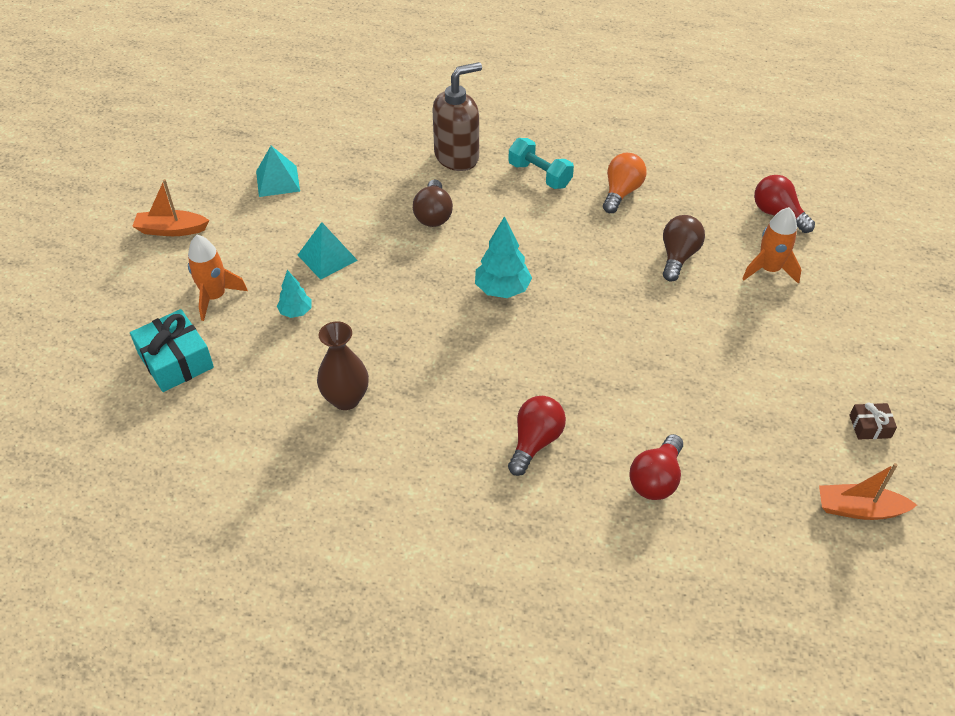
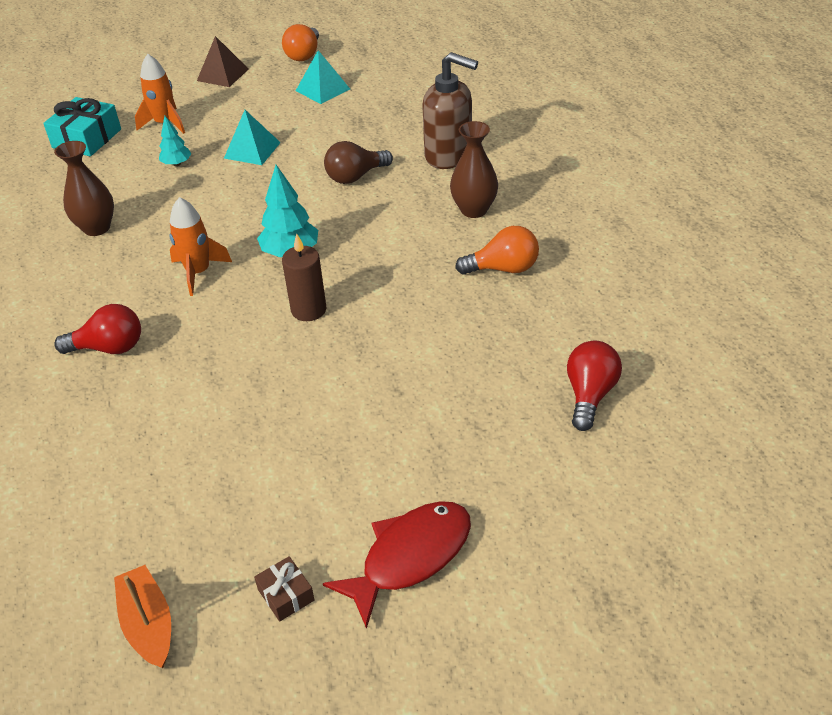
camera: 60 degrees right, 5 degrees down
(171, 230) = (222, 75): orange boat -> brown pyramid
(203, 169) = (304, 55): none -> orange light bulb
(539, 175) = (474, 210): turquoise dumbbell -> brown vase
(585, 307) = (308, 310): none -> brown candle
(656, 479) = (106, 443): red light bulb -> none
(678, 257) = (440, 344): brown light bulb -> none
(769, 270) = (483, 420): orange rocket -> orange rocket (198, 272)
(869, 354) = (410, 557): none -> red fish

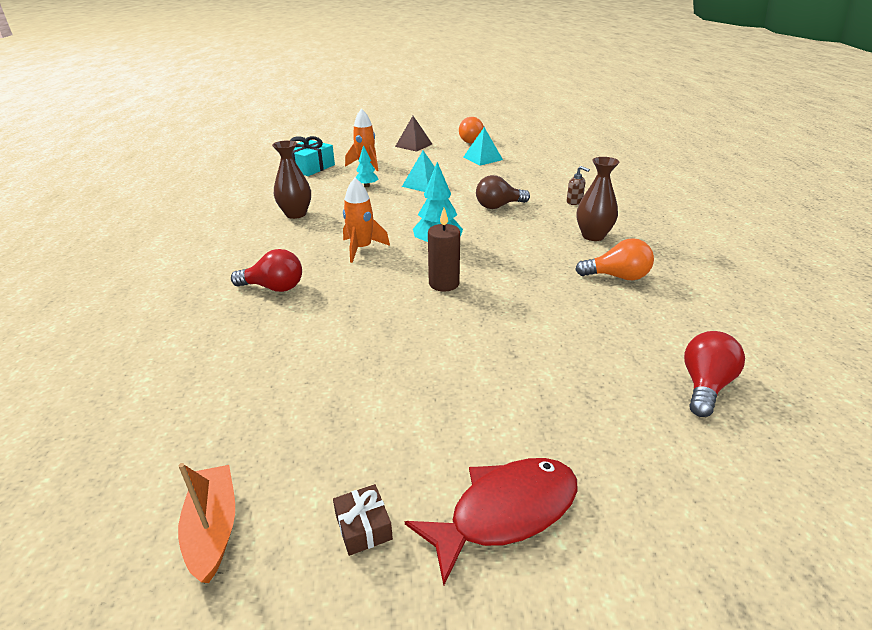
camera: 10 degrees right, 10 degrees down
(449, 156) = (574, 202): brown soap dispenser -> brown soap dispenser, size x0.42

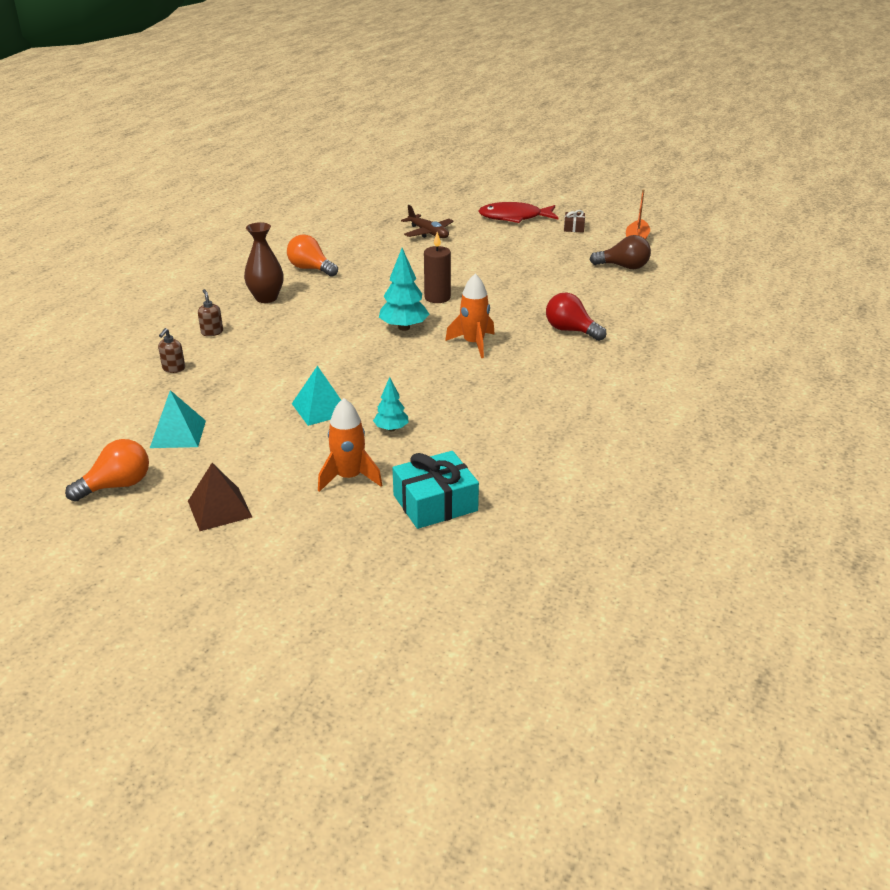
camera: 150 degrees left, 0 degrees up
(296, 214) = (510, 407): brown vase -> none
(498, 206) = (290, 350): brown light bulb -> brown light bulb (623, 267)
(549, 179) = (173, 369): none -> brown soap dispenser
(589, 392) = (428, 233): none -> brown plane
(705, 386) = (369, 221): red light bulb -> none

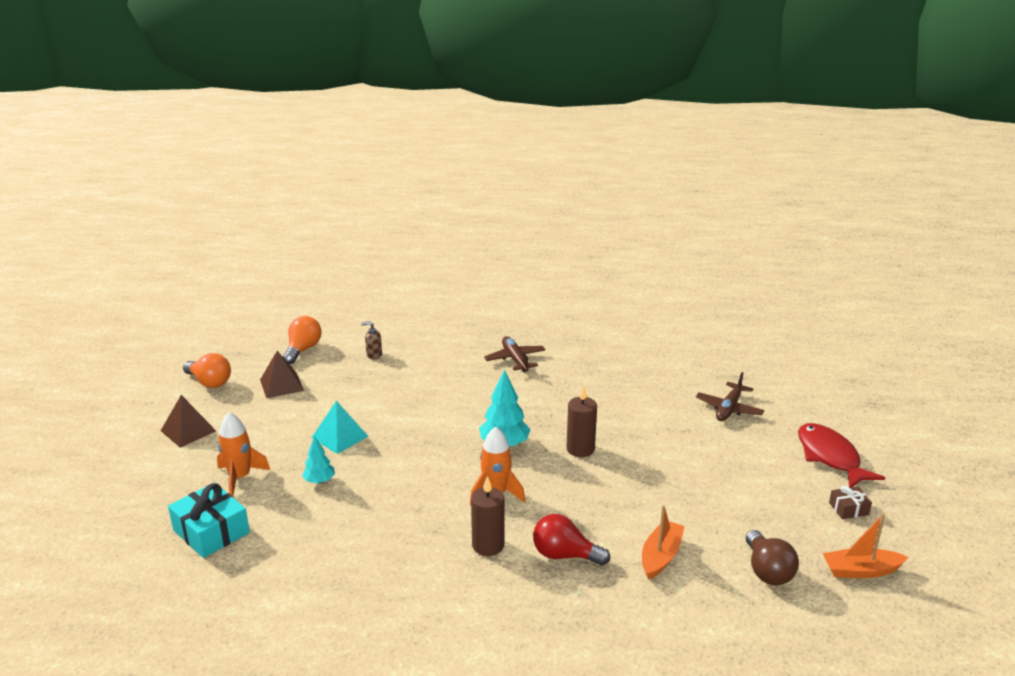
camera: 70 degrees right, 5 degrees down
(178, 434) = (281, 385): turquoise pyramid -> brown pyramid
(212, 332) = (439, 353): brown soap dispenser -> none
(266, 298) = (515, 359): brown vase -> brown plane
(311, 269) = (588, 365): orange light bulb -> orange light bulb (303, 350)
(541, 359) = (488, 545): none -> brown candle
(571, 330) = (564, 555): red light bulb -> red light bulb turned 90 degrees counterclockwise
(590, 296) = (660, 556): none -> orange boat

